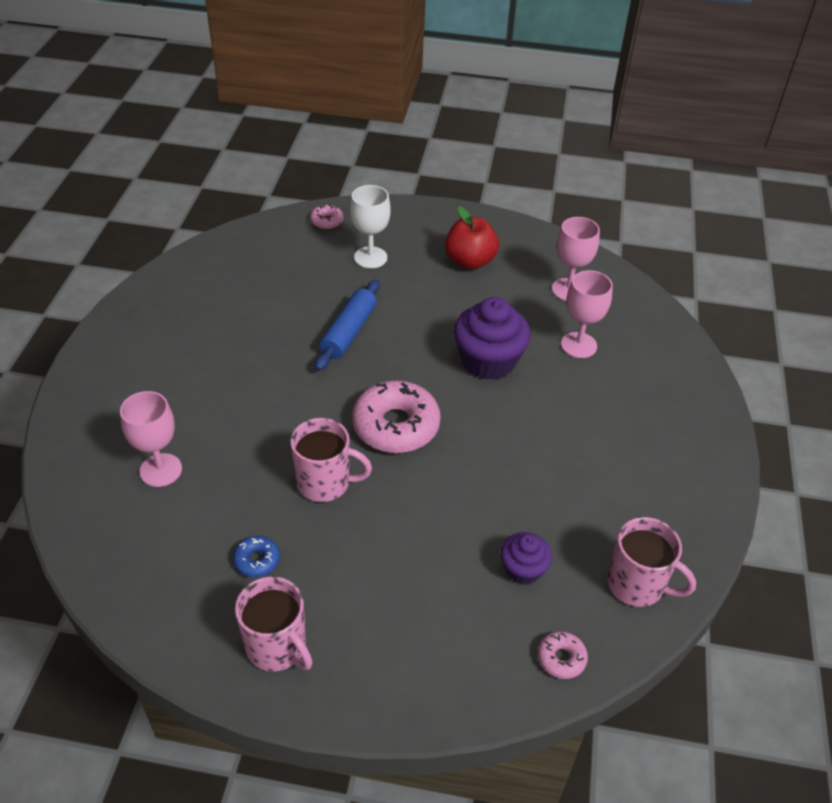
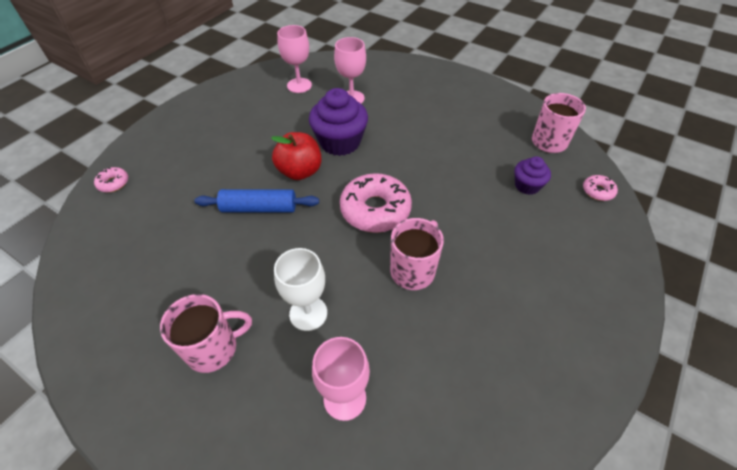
camera: 65 degrees left, 5 degrees up
(257, 560) = (477, 341): blue donut -> none
(277, 646) = (567, 349): pink mug -> pink mug (213, 348)
(349, 332) = (259, 208): blue rolling pin -> blue rolling pin turned 45 degrees counterclockwise
(370, 257) = (183, 170): white goblet -> white goblet (308, 313)
(470, 261) = (235, 119): red apple -> red apple (300, 171)

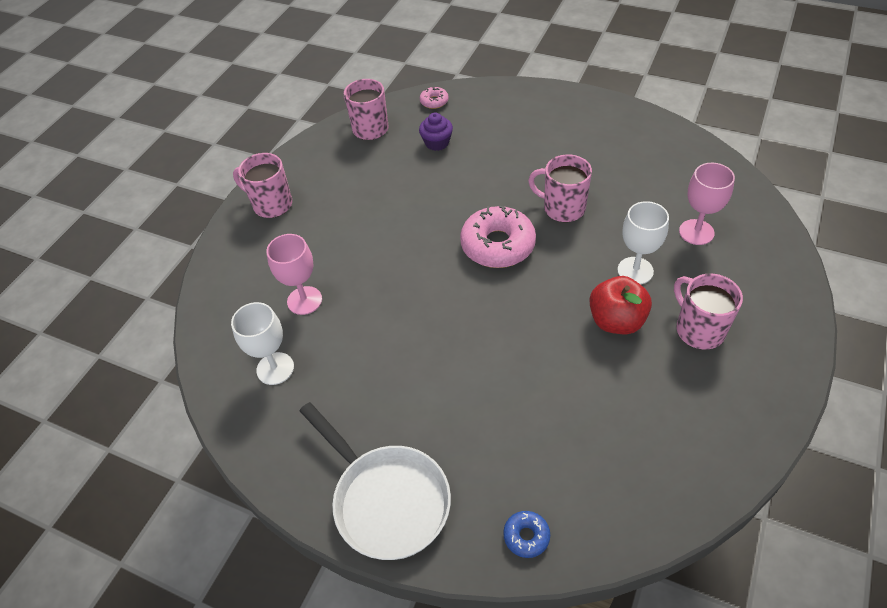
camera: 95 degrees left, 0 degrees up
(113, 183) = (526, 536): pink donut -> blue donut
(180, 125) = (387, 500): none -> white pan
(259, 208) = (523, 346): blue rolling pin -> none
(299, 85) = (275, 368): pink goblet -> white goblet
(300, 171) = (455, 322): red apple -> red apple (616, 321)
(340, 142) = (396, 295): purple cupcake -> none
(454, 85) = (271, 204): none -> pink mug

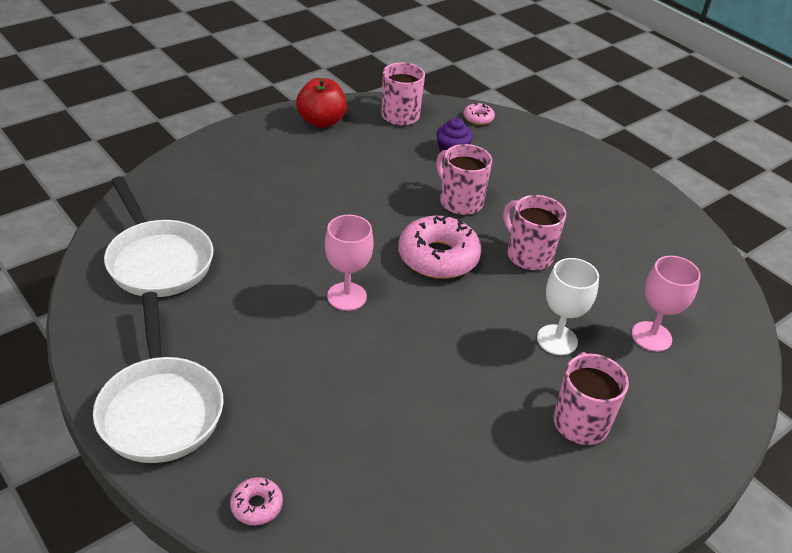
camera: 20 degrees right, 10 degrees down
(271, 204) = (263, 137): pink mug -> pink mug (460, 202)
(275, 368) = (158, 261): white goblet -> white pan
(304, 300) = (227, 221): pink goblet -> pink goblet (347, 296)
(526, 536) = (256, 505): blue donut -> pink donut
(616, 321) = (500, 373): red apple -> red apple (321, 121)

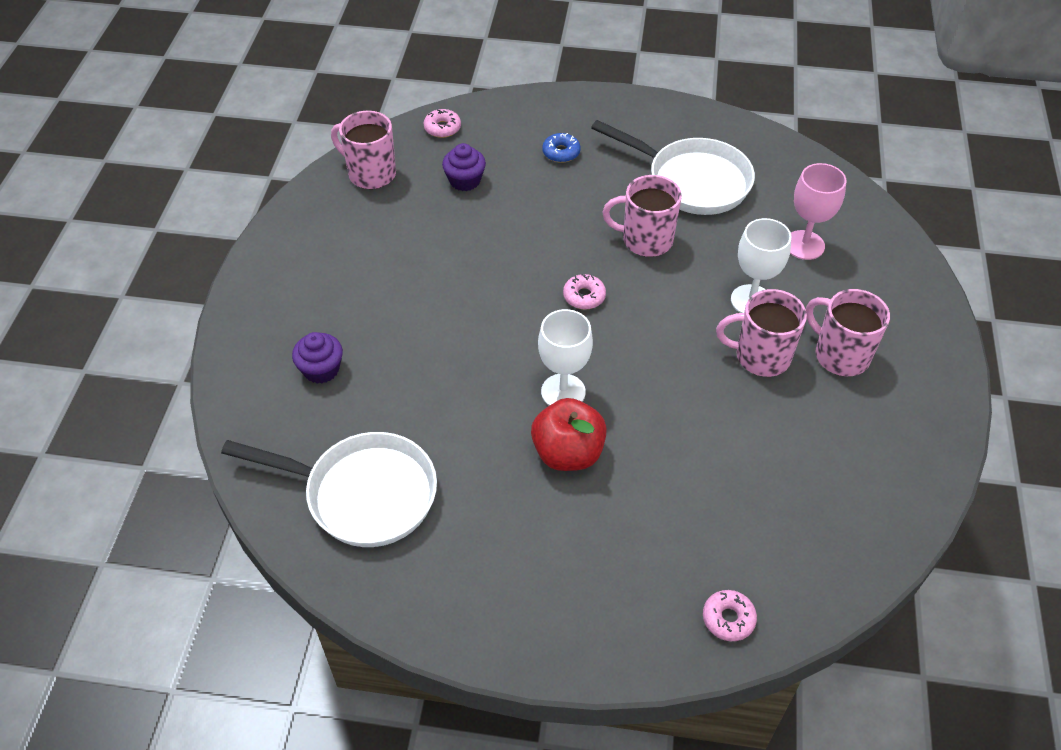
camera: 40 degrees left, 10 degrees up
(160, 409) = (558, 616): white pan -> white pan (692, 181)
(229, 188) = (321, 369): none -> purple cupcake
(321, 121) = (308, 233): red apple -> red apple (568, 453)
(347, 296) = (563, 392): pink goblet -> white goblet
(438, 257) = (584, 296): pink donut -> pink donut, size x0.47
(460, 202) = (535, 228): pink mug -> pink mug (761, 356)
(539, 174) = (561, 152): none -> blue donut

